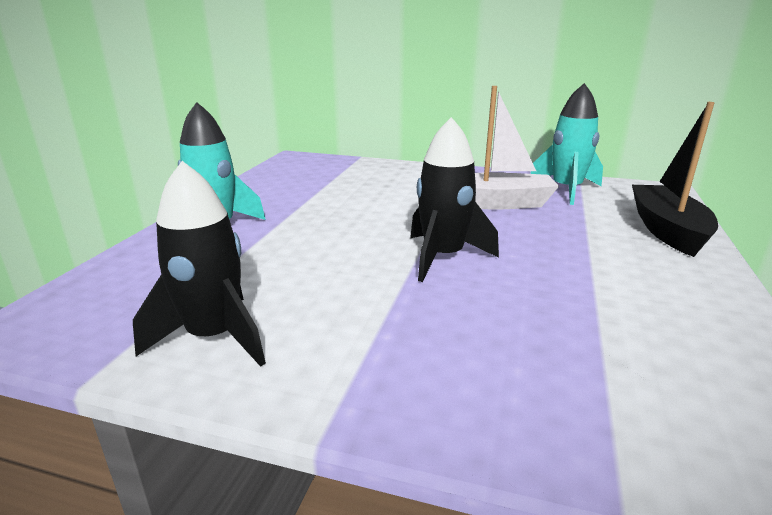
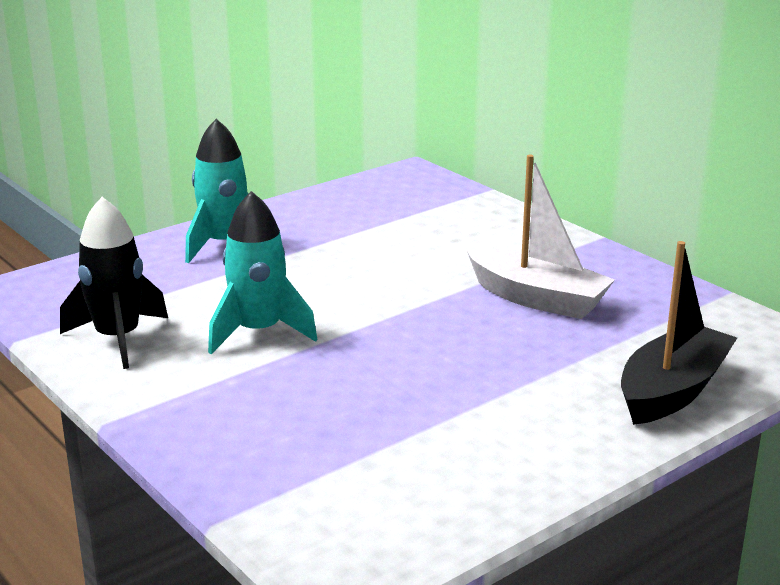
camera: 35 degrees right, 0 degrees up
(443, 257) = (376, 337): black rocket -> none
(566, 190) = (660, 308): turquoise rocket -> turquoise rocket (259, 332)

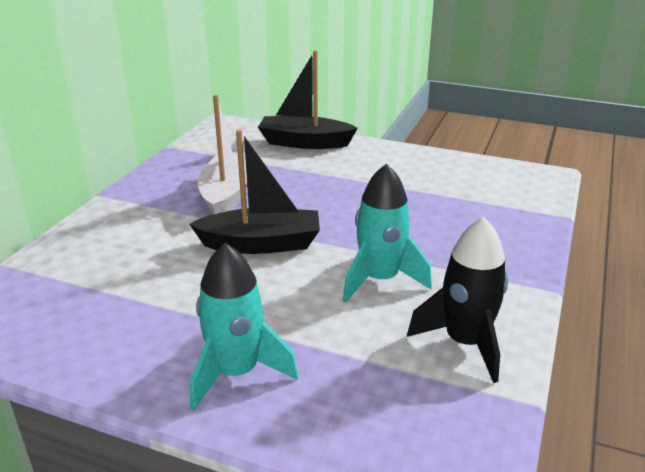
camera: 120 degrees left, 5 degrees up
(399, 293) = (261, 244): none -> black boat

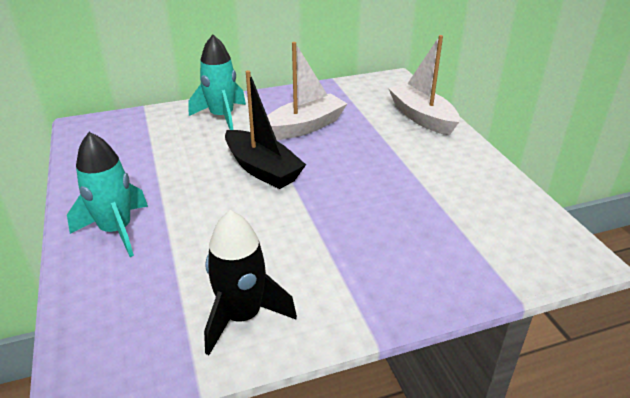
camera: 50 degrees right, 5 degrees up
(304, 143) = (422, 117): black boat -> white boat
(380, 280) = (279, 238): turquoise rocket -> turquoise rocket (222, 117)

